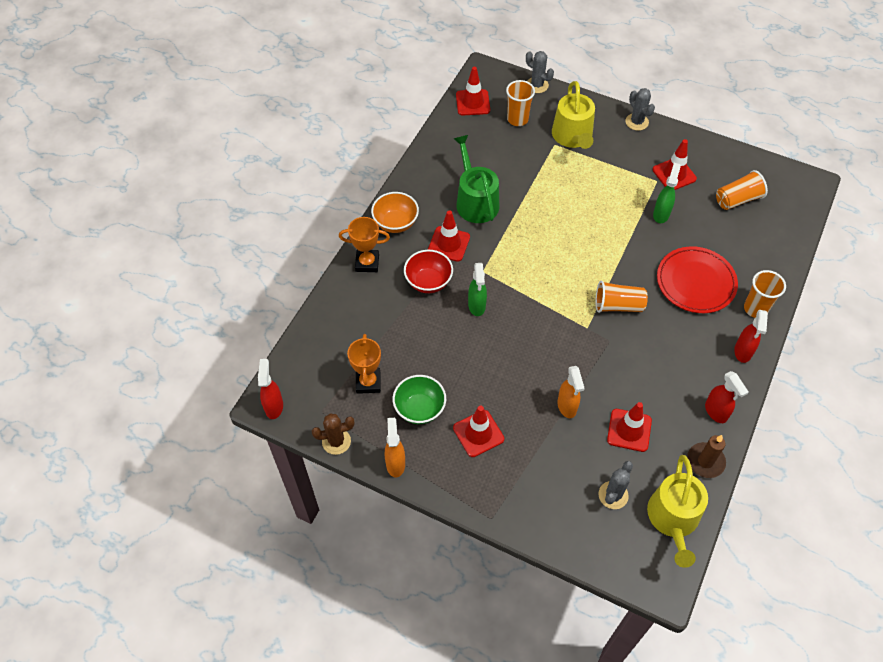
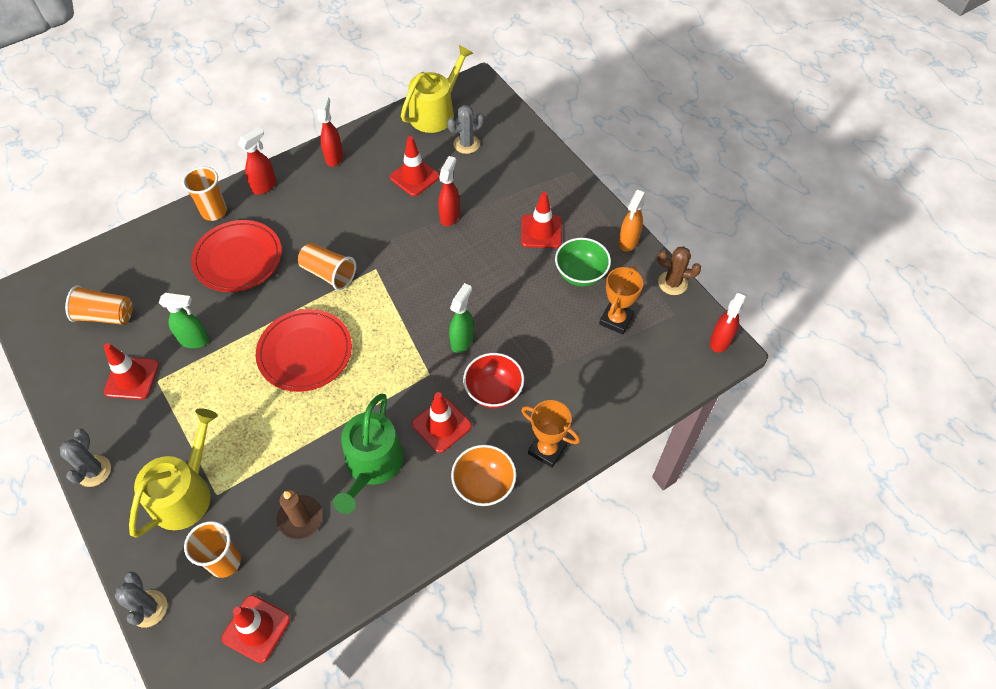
camera: 150 degrees left, 0 degrees up
(567, 407) = (450, 216): orange spray bottle -> red spray bottle
(580, 243) = (305, 352): none -> red plate
(661, 214) = (195, 340): green spray bottle -> green spray bottle turned 135 degrees counterclockwise
(705, 461) = (377, 132): brown candle -> brown candle (300, 518)

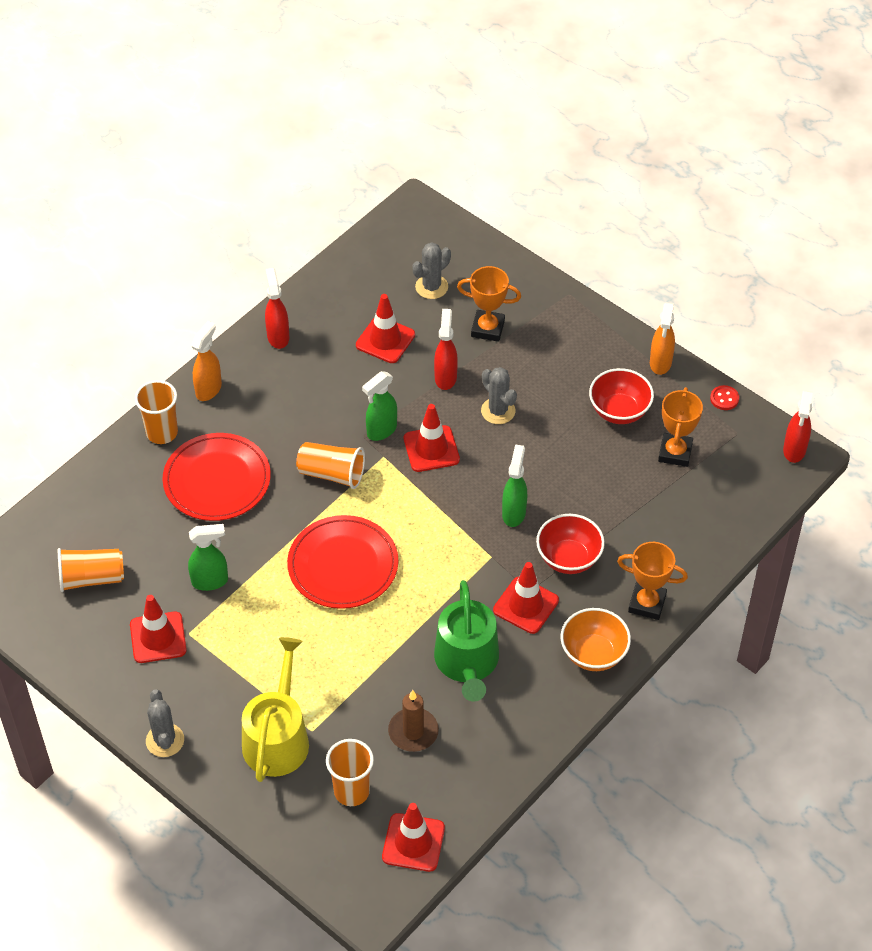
camera: 15 degrees left, 5 degrees down
(149, 608) = (292, 853): grey cactus -> grey cactus (498, 411)
(265, 186) = (209, 389): red spray bottle -> orange spray bottle
(382, 247) = (381, 431): none -> green spray bottle
(435, 112) = (378, 255): yellow watering can -> none
(498, 185) = (487, 328): none -> orange trophy
(541, 231) = (558, 372): red traffic cone -> red traffic cone (431, 449)
(580, 274) = (619, 411): green bowl -> red bowl
(672, 283) = (724, 398): brown cactus -> red button

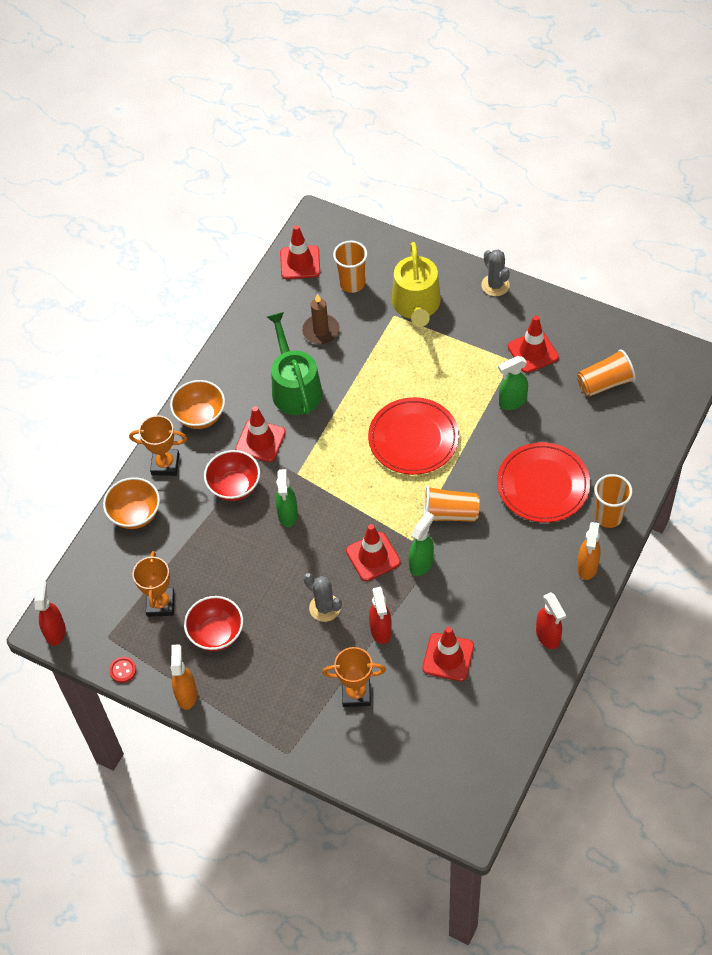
camera: 170 degrees right, 5 degrees up
(431, 287) = (423, 729): grey cactus -> none
(691, 553) = (135, 514): none -> orange bowl

